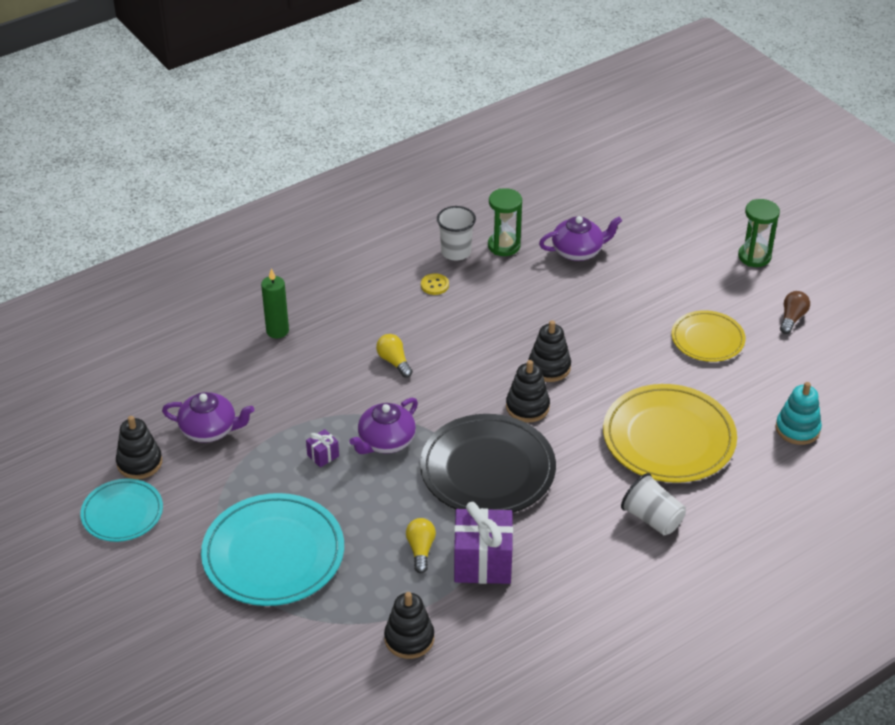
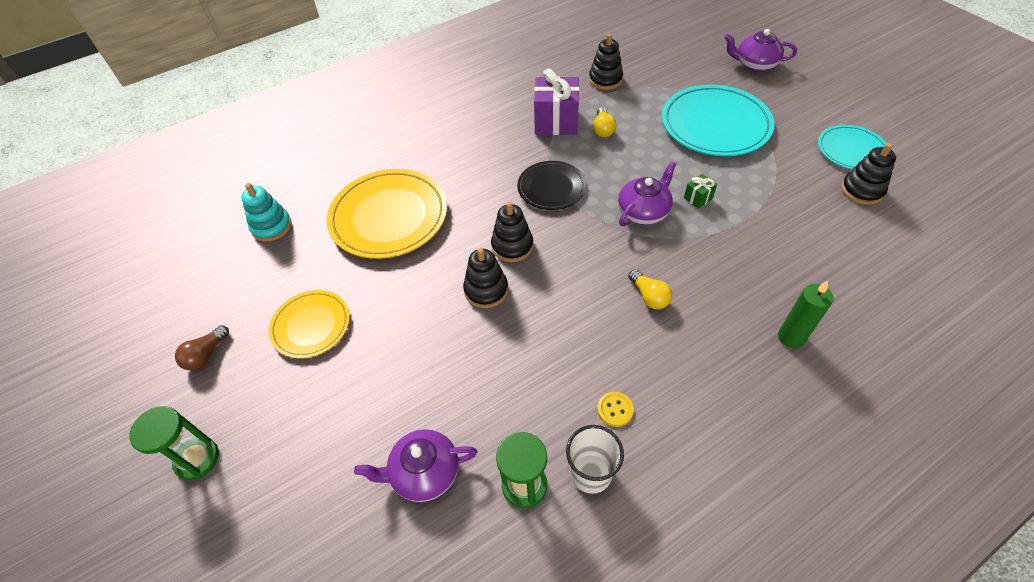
camera: 175 degrees left, 10 degrees up
(210, 430) = (812, 221): purple teapot -> purple teapot (755, 64)
(323, 455) = (698, 198): purple gift -> green gift
(487, 470) = (551, 188): black plate -> black plate, size x0.59
(652, 518) = (423, 153): white cup -> none

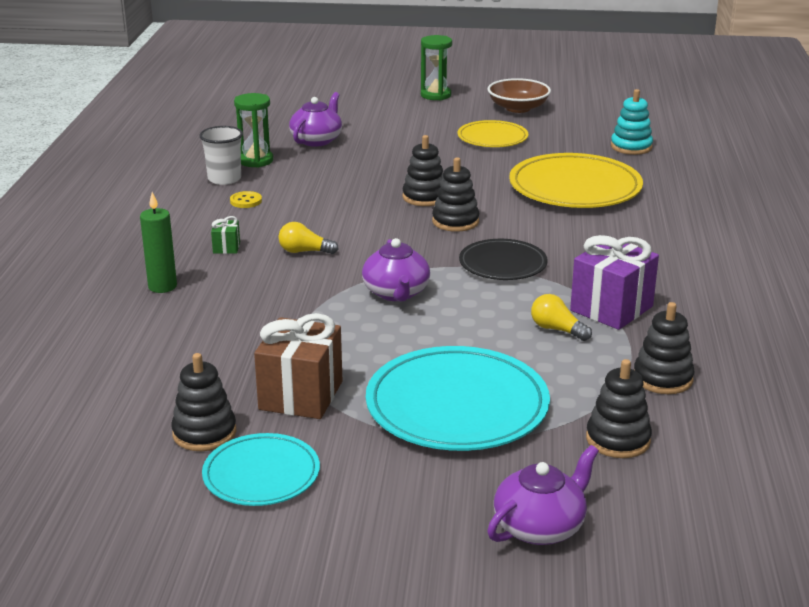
camera: 125 degrees right, 25 degrees down
(206, 355) = (518, 108): brown light bulb -> brown bowl
(672, 71) = (618, 439): none -> black stacking toy
(698, 198) = (365, 328): green gift -> green gift (226, 247)
(786, 179) = (301, 395): none -> brown gift

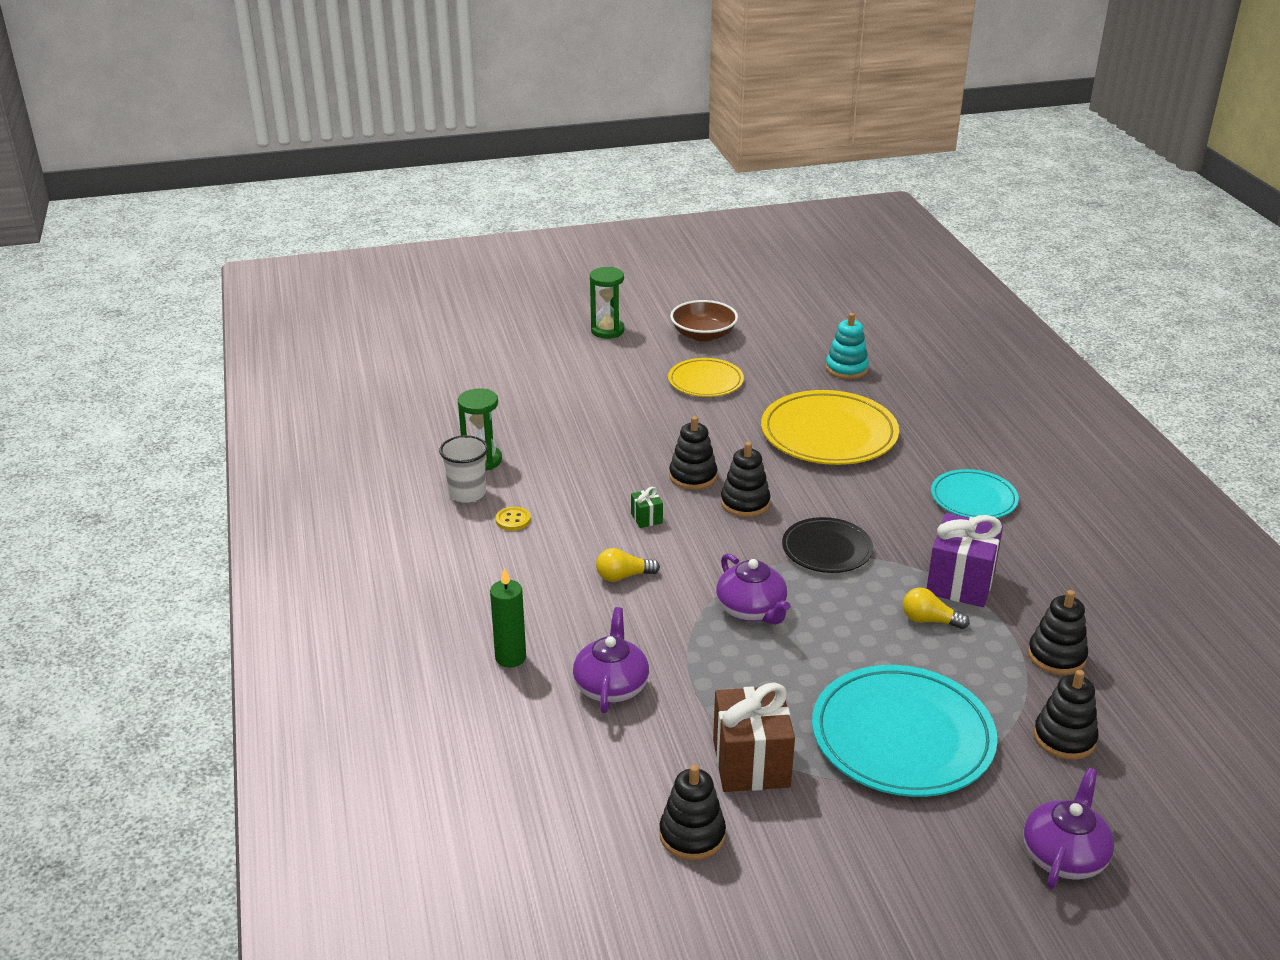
camera: 20 degrees left, 5 degrees up
(226, 247) = (539, 589): green gift -> green gift (646, 518)
(261, 474) = (782, 869): turquoise plate -> turquoise plate (973, 498)
(317, 140) = (527, 418): purple teapot -> purple teapot (611, 686)

